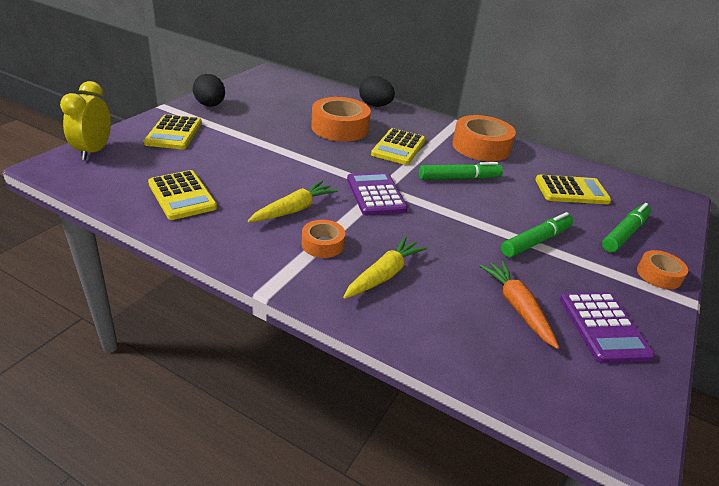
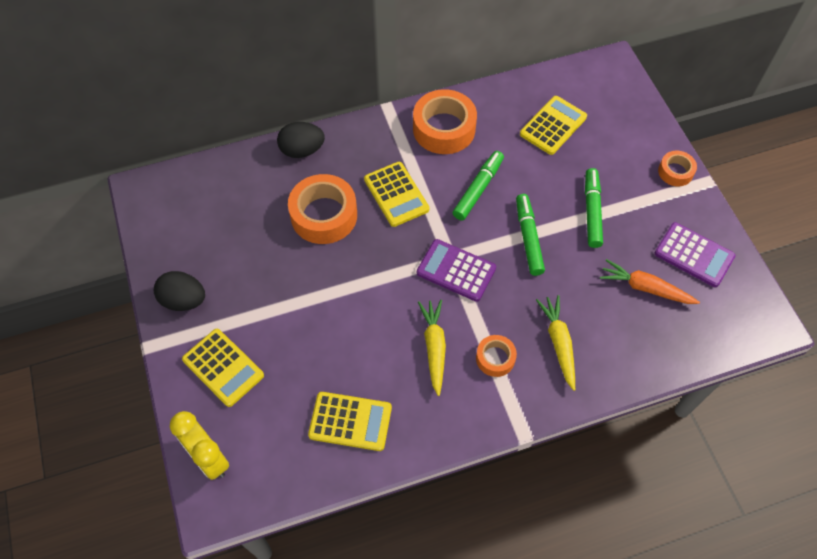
camera: 45 degrees left, 25 degrees up
(624, 233) = (624, 145): green marker -> green marker (528, 238)

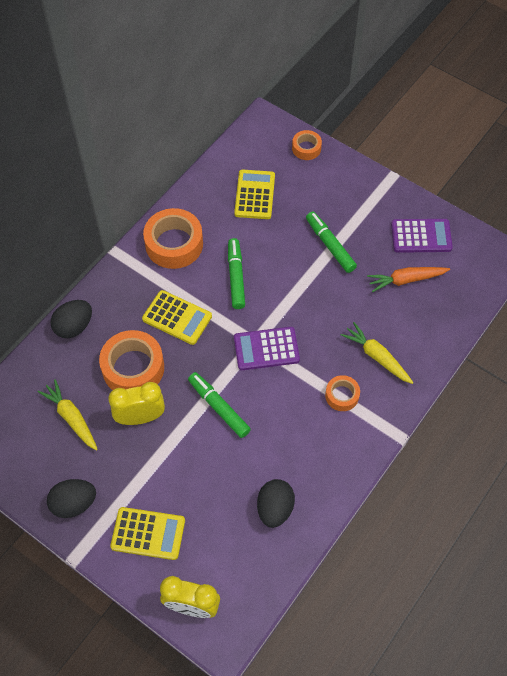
camera: 35 degrees left, 0 degrees up
(296, 262) = (140, 417): none -> yellow clock
(350, 421) = (275, 508): yellow calculator -> black egg
(434, 347) = (293, 416): yellow carrot -> yellow carrot (71, 418)
(528, 238) = (300, 292): green marker -> green marker (218, 407)
(675, 172) = (366, 181): orange tape -> orange tape (306, 148)

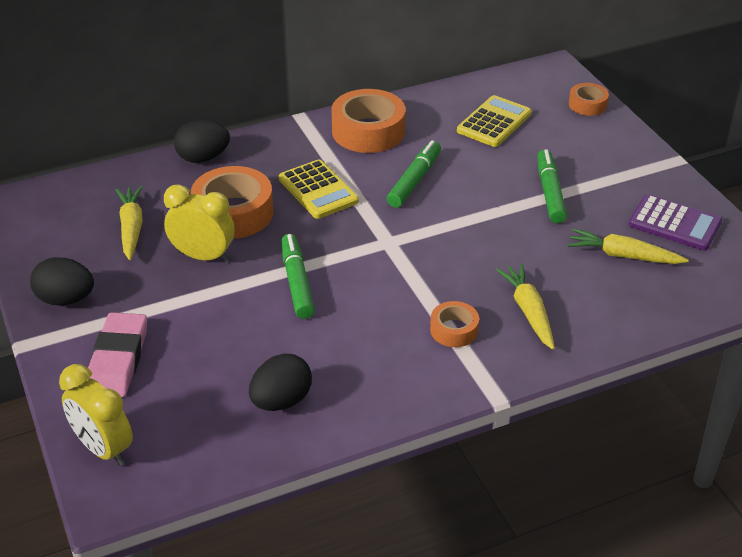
camera: 30 degrees right, 20 degrees down
(148, 534) = (117, 359): yellow calculator -> pink eraser
(266, 349) = (397, 253): purple calculator -> none
(406, 280) = (623, 256): orange carrot -> yellow carrot

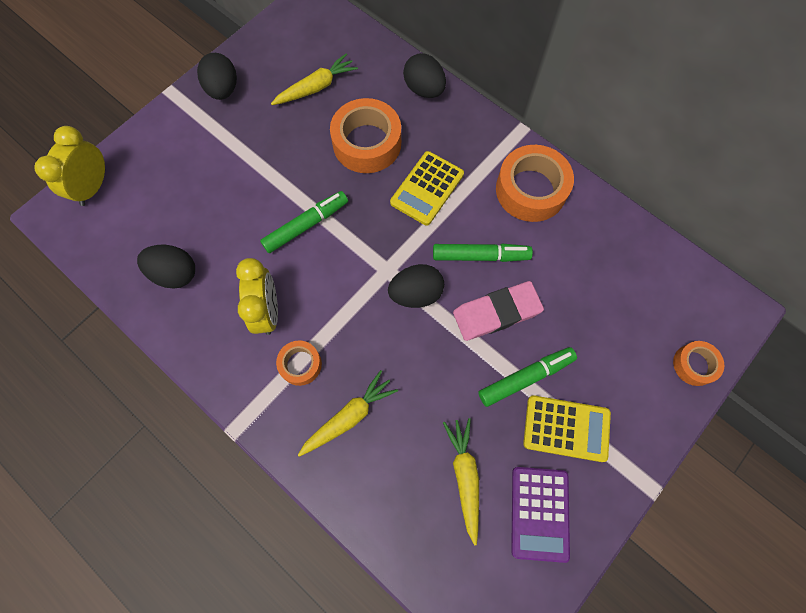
camera: 65 degrees right, 30 degrees up
(117, 359) = (177, 151): pink eraser -> pink eraser (496, 312)
(203, 256) = (306, 148): yellow clock -> yellow clock (267, 311)
(426, 231) = (416, 293): none -> black egg
(494, 122) = (608, 288): yellow calculator -> yellow calculator (566, 428)

